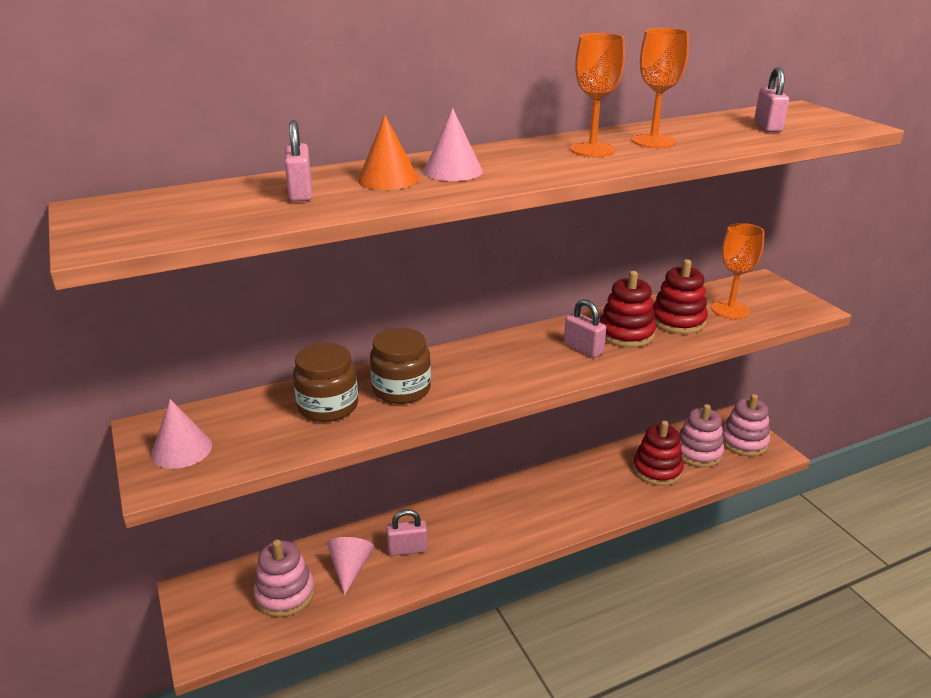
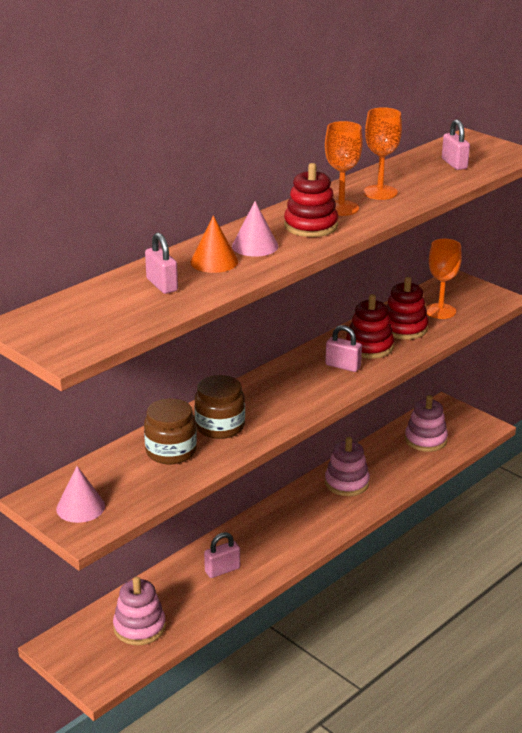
camera: 20 degrees left, 0 degrees up
(350, 568) = (182, 595): pink cone -> none
(657, 470) = (398, 461): red stacking toy -> red stacking toy (311, 226)
(744, 442) = (459, 423): pink stacking toy -> pink stacking toy (347, 483)

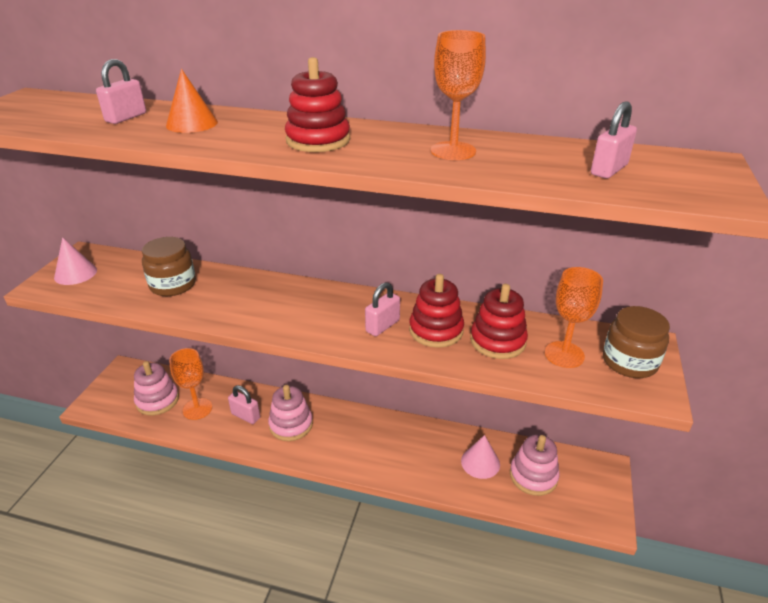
camera: 60 degrees right, 5 degrees up
(220, 426) = (225, 294): brown jar -> brown jar (629, 362)
(255, 246) = (243, 130): pink cone -> pink cone (480, 462)
(341, 208) = (382, 143): orange goblet -> orange goblet (197, 409)
(343, 366) = (382, 326): pink padlock -> pink padlock turned 45 degrees clockwise
(347, 483) = (414, 444): pink stacking toy -> pink stacking toy (291, 424)

